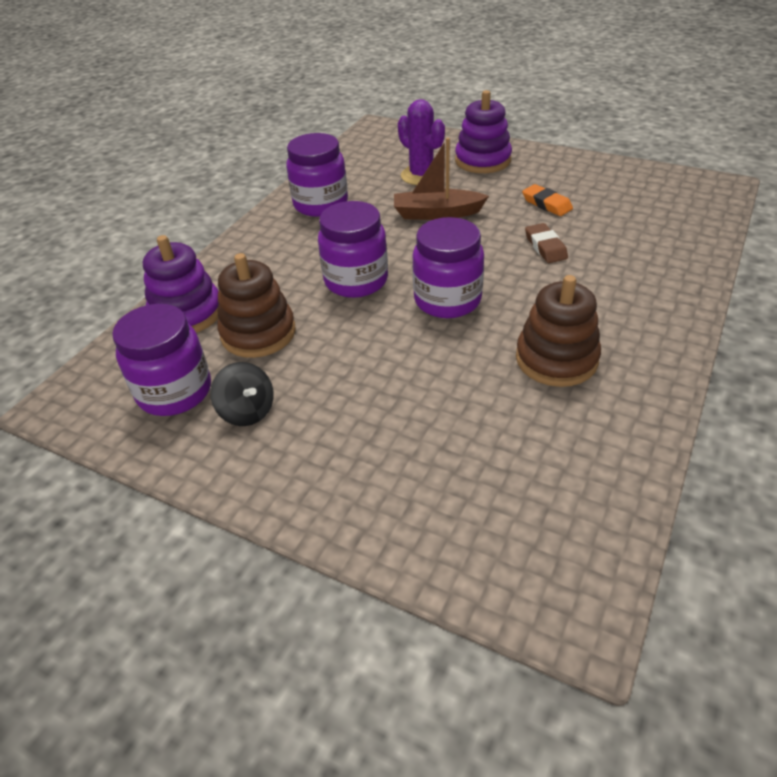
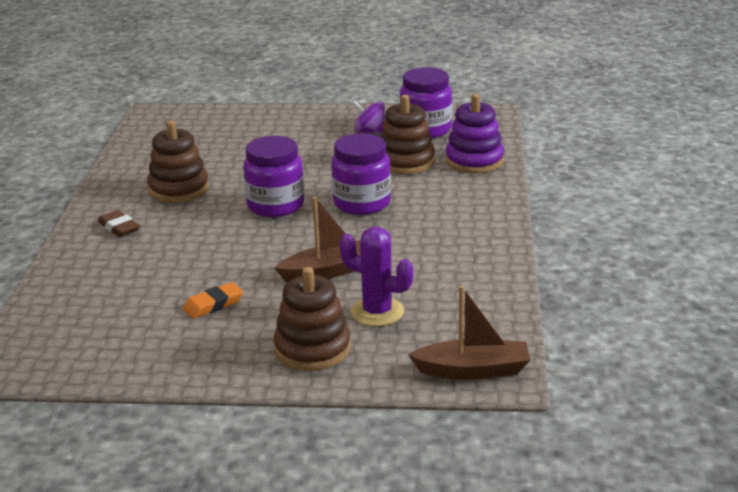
camera: 155 degrees right, 15 degrees down
(247, 411) = (369, 132): black spinning top -> purple spinning top
(320, 204) = (462, 257): purple jar -> none
(389, 133) = (473, 370): none -> brown boat
(482, 160) = (312, 349): purple stacking toy -> brown stacking toy
(545, 247) = (204, 260): brown eraser -> brown eraser (119, 227)
(546, 204) = (213, 304): orange eraser -> orange eraser turned 60 degrees counterclockwise

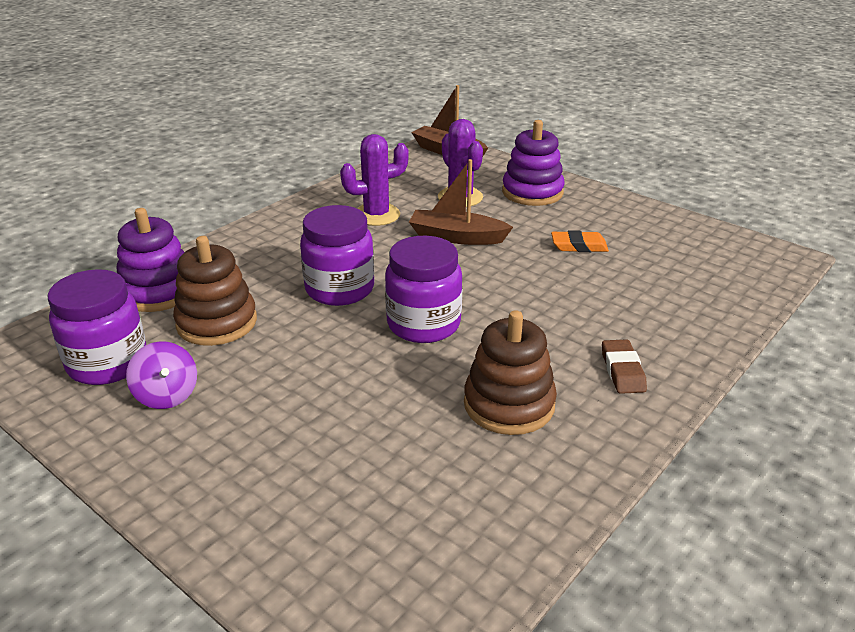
camera: 145 degrees left, 5 degrees up
(312, 349) = (532, 192): brown stacking toy -> purple stacking toy
(425, 263) = (376, 215): none -> purple cactus

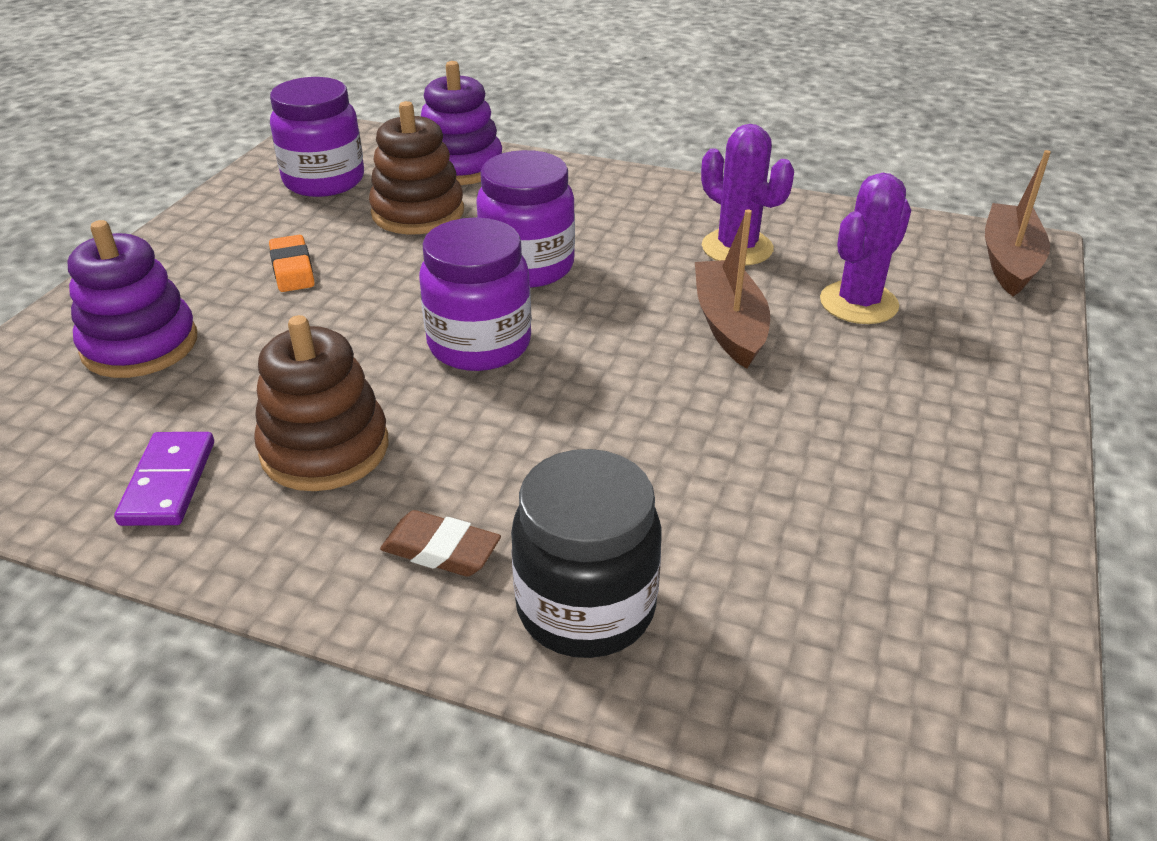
camera: 70 degrees right, 5 degrees up
(167, 395) = (282, 223): purple spinning top -> none
(517, 483) = (169, 482): none -> purple domino
(532, 192) = (952, 370): purple stacking toy -> purple stacking toy (140, 345)
(579, 246) = (800, 451): orange eraser -> orange eraser (292, 269)
(622, 371) = (441, 550): brown eraser -> brown eraser turned 45 degrees clockwise
(677, 331) = (585, 607): none -> black jar

